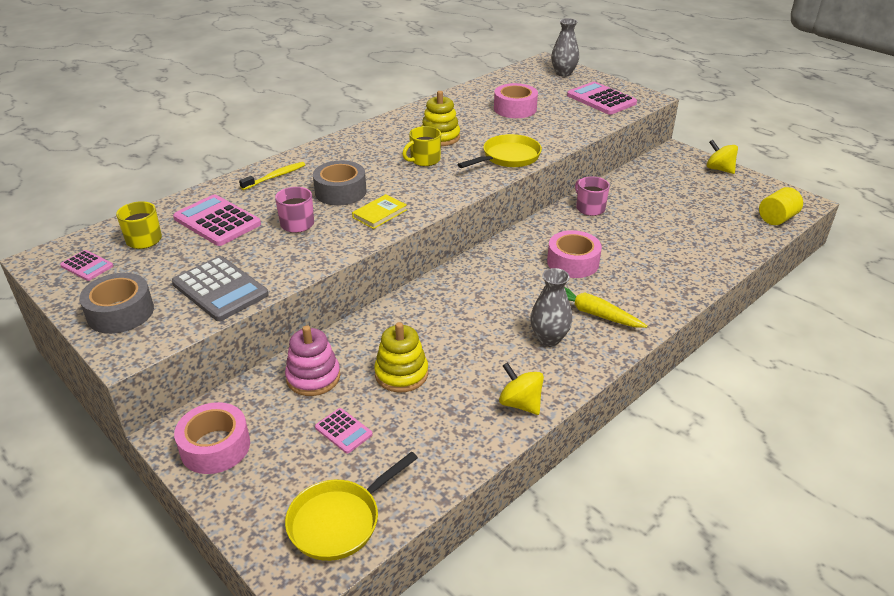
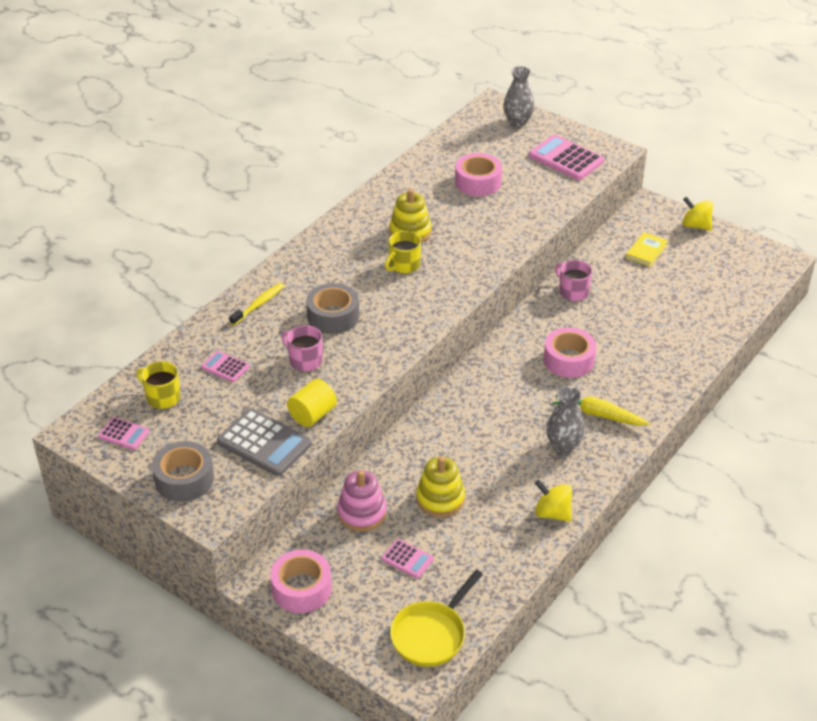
camera: 10 degrees left, 5 degrees up
(217, 221) = (225, 367): pink calculator -> pink calculator, size x0.54
(379, 214) = (381, 339): yellow book -> yellow book (646, 251)
(508, 157) = (487, 252): yellow pan -> none
(777, 218) = (757, 283): yellow cylinder -> yellow cylinder (312, 415)

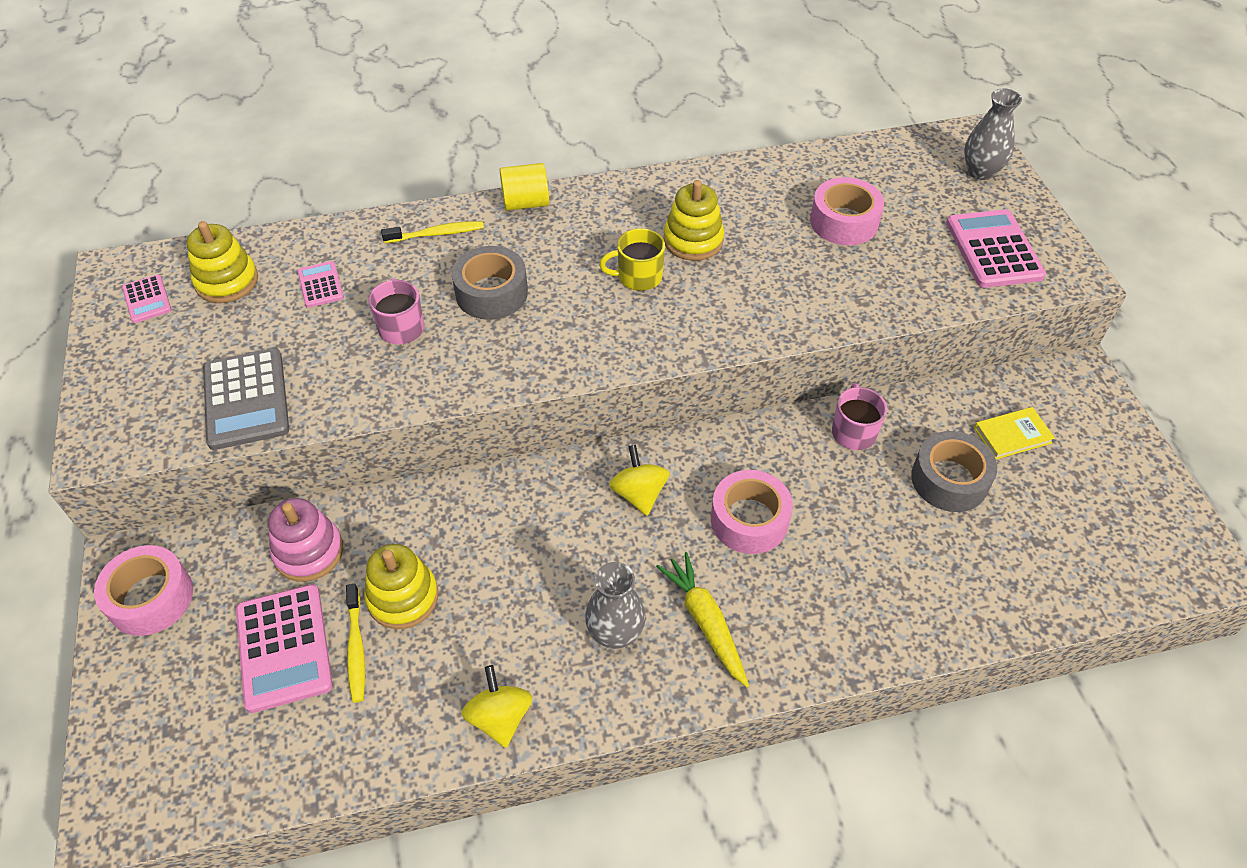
camera: 40 degrees right, 10 degrees up
(162, 397) = (227, 281): yellow mug -> yellow stacking toy
(184, 479) = (130, 388): grey tape -> grey tape (949, 480)
(312, 415) = (330, 398): yellow cylinder -> yellow cylinder (526, 203)
(407, 559) = (284, 648): pink calculator -> pink calculator, size x1.87
(431, 634) = (193, 769): yellow pan -> none
(445, 534) = (356, 648): none -> yellow toothbrush
(695, 225) = (1123, 440): yellow spinning top -> yellow spinning top (639, 494)

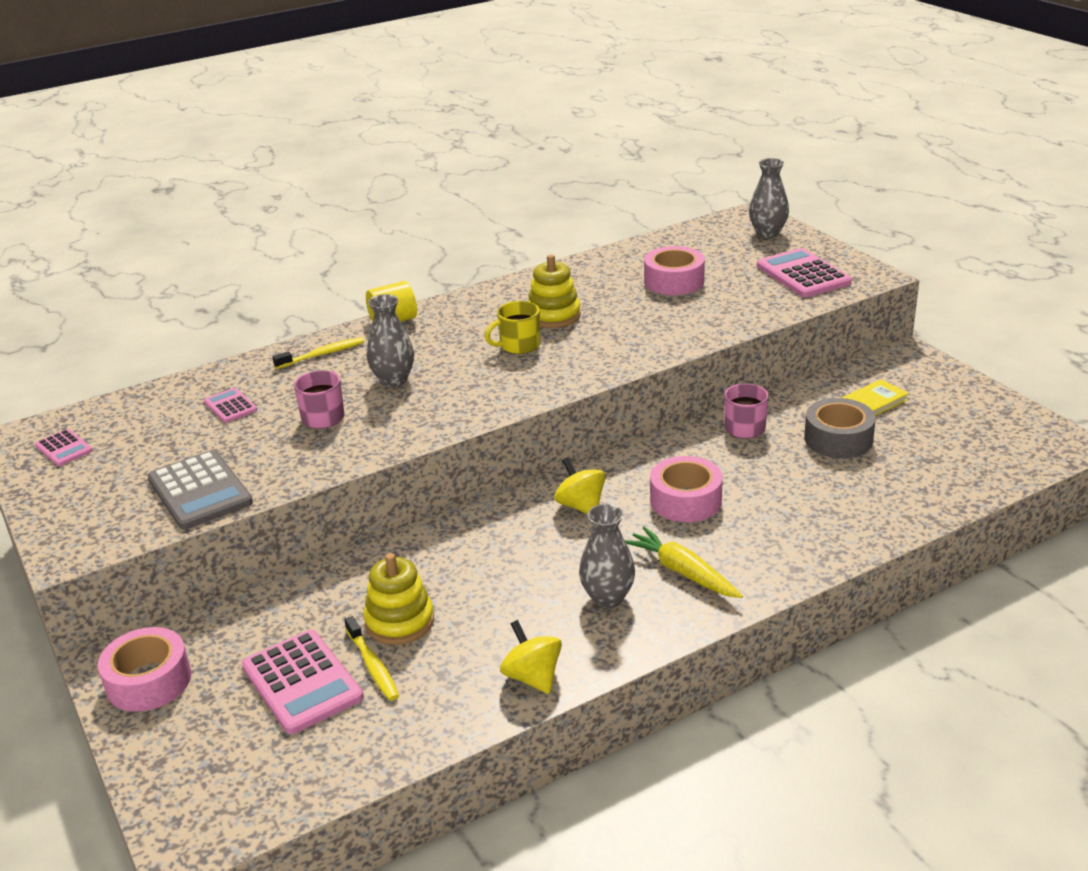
camera: 15 degrees left, 20 degrees down
(227, 281) = (137, 422): yellow stacking toy -> none
(308, 552) = (292, 613): pink stacking toy -> none
(491, 293) = (393, 380): grey tape -> grey vase

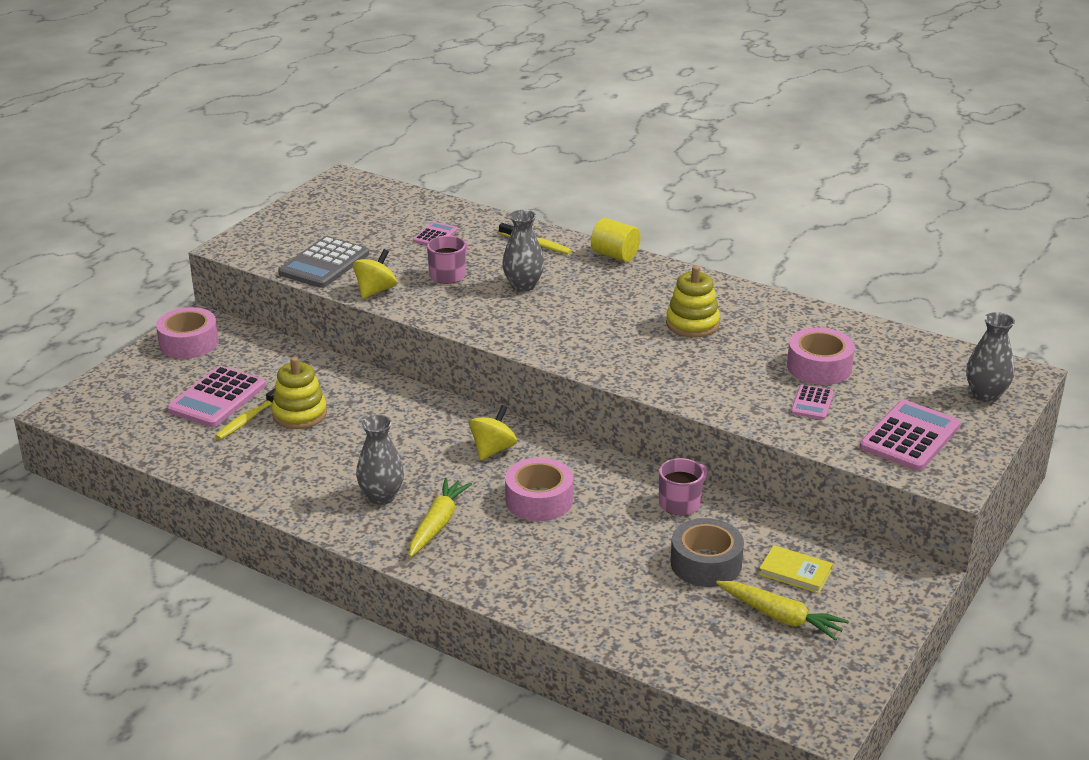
camera: 60 degrees right, 0 degrees up
(63, 448) = (340, 199): pink calculator -> pink calculator (812, 403)
(518, 345) = (625, 323): yellow mug -> none
(532, 677) = (272, 489): yellow spinning top -> yellow spinning top (375, 291)
(930, 425) = (781, 617): none -> yellow carrot

